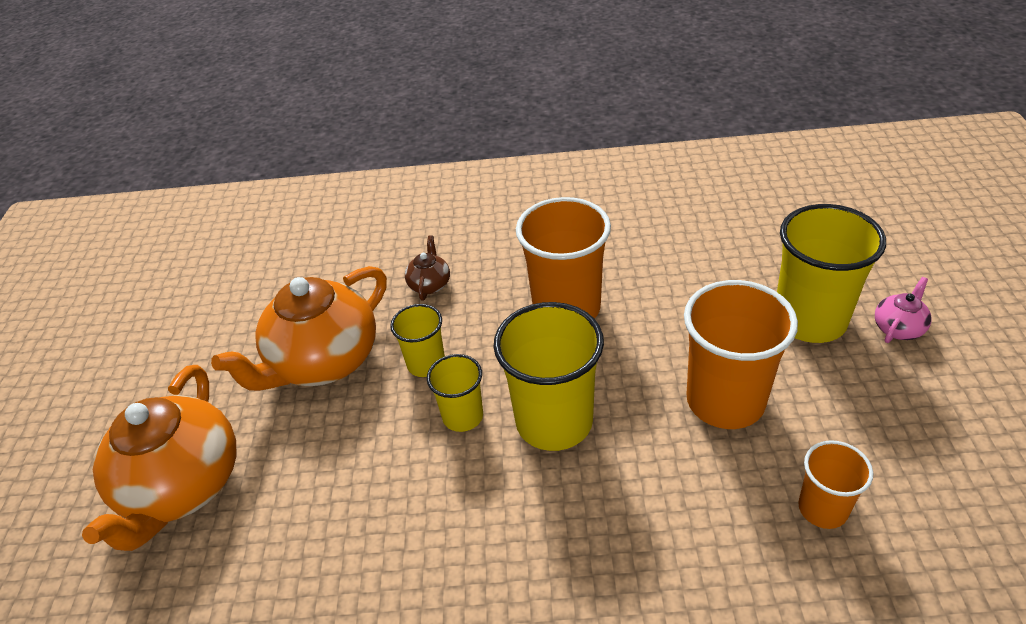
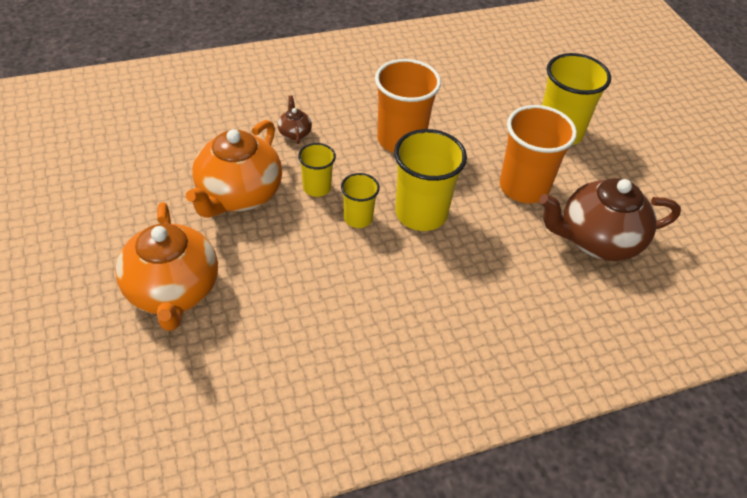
camera: 25 degrees left, 5 degrees up
(822, 508) = (597, 240): orange cup -> brown teapot
(898, 328) = (612, 132): pink teapot -> none

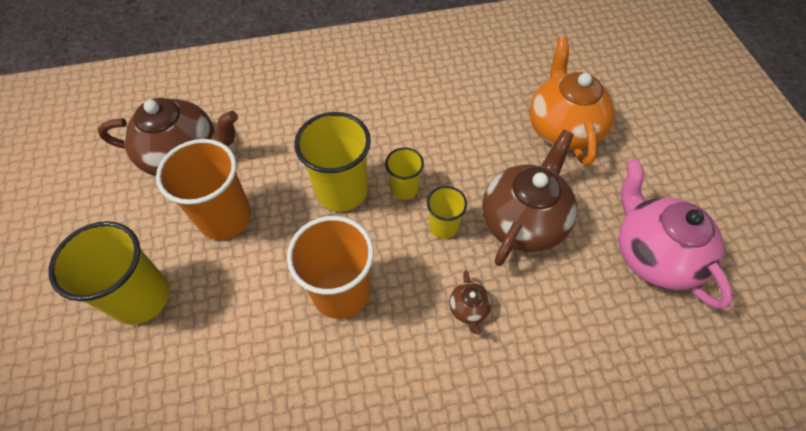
camera: 170 degrees left, 10 degrees up
(120, 173) = (652, 254): none -> pink teapot
(238, 195) = (523, 220): orange teapot -> brown teapot

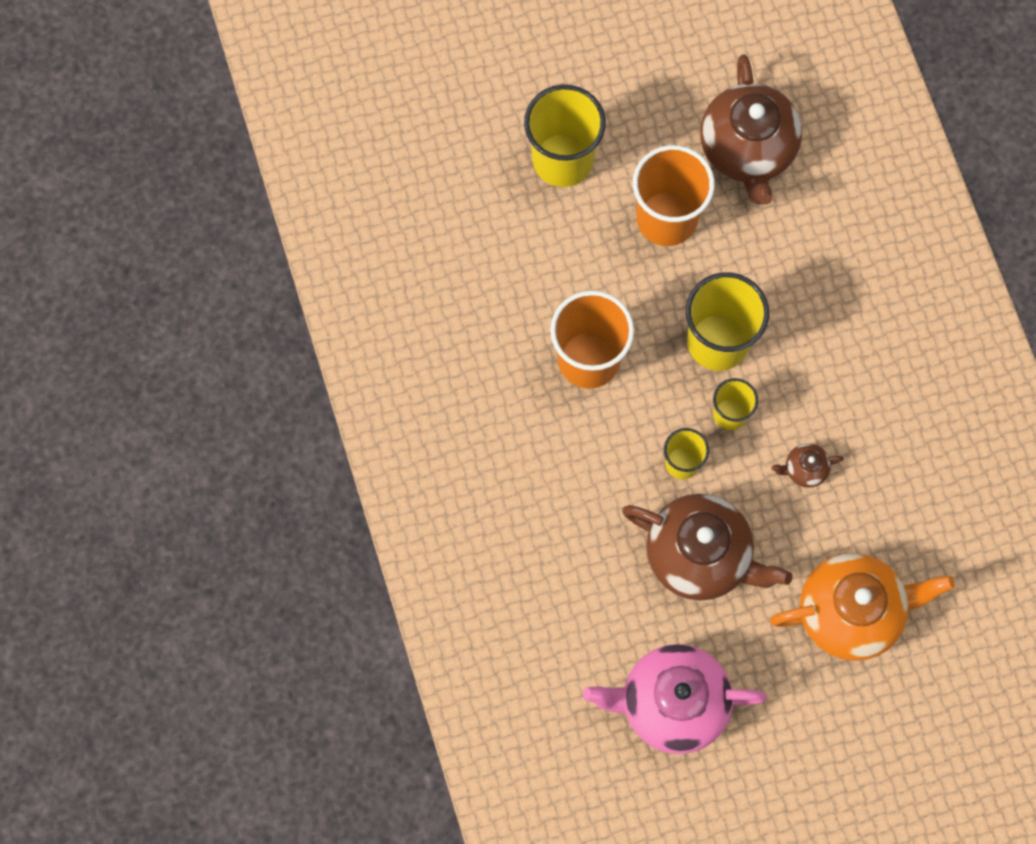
camera: 85 degrees right, 15 degrees up
(468, 309) = (582, 494): brown teapot -> brown teapot (804, 469)
(652, 254) = (671, 704): pink teapot -> pink teapot turned 150 degrees counterclockwise

